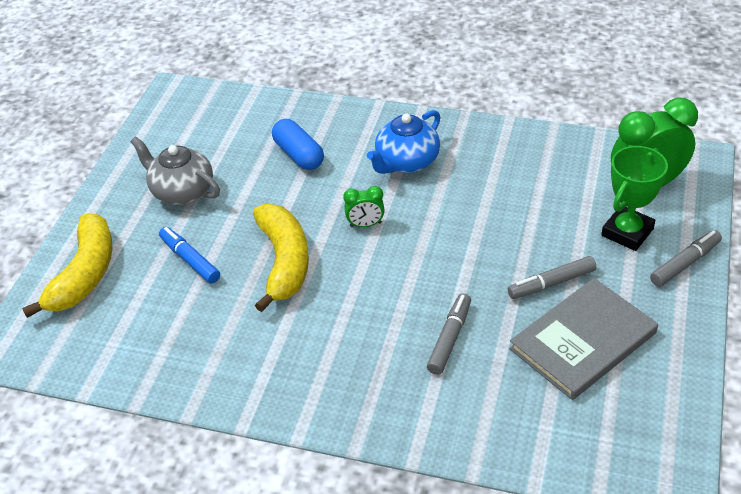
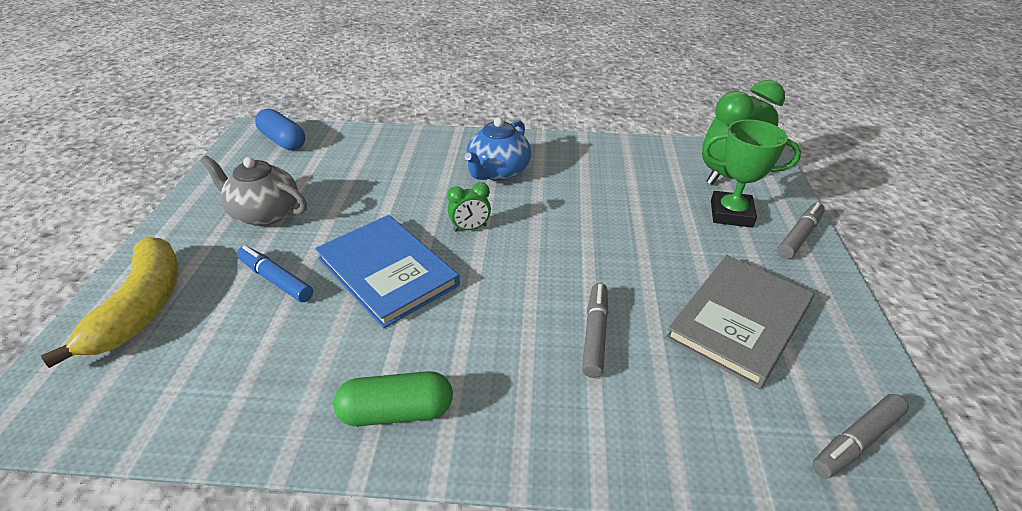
camera: 15 degrees left, 5 degrees down
(276, 381) = (396, 412): none -> green capsule
(284, 262) = (387, 272): yellow banana -> blue book
(299, 155) = (388, 173): blue capsule -> blue capsule (283, 141)
(551, 283) = (680, 266): grey marker -> grey marker (856, 441)
(627, 232) = (731, 214): green trophy -> green trophy turned 75 degrees clockwise

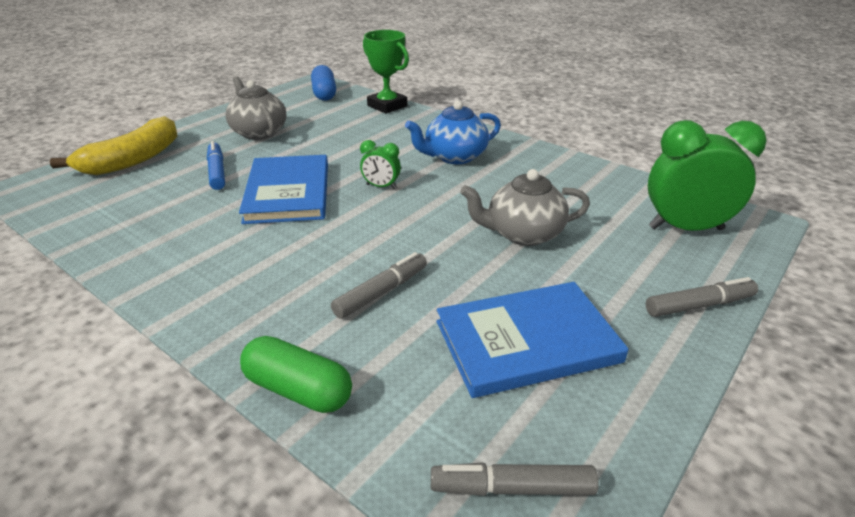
camera: 35 degrees right, 5 degrees down
(396, 412) = (187, 274): green capsule -> green capsule (298, 390)
(634, 227) = (523, 234): none -> grey teapot
(731, 214) = (642, 259): green trophy -> green trophy (387, 106)
(739, 320) = (527, 341): grey book -> blue book

